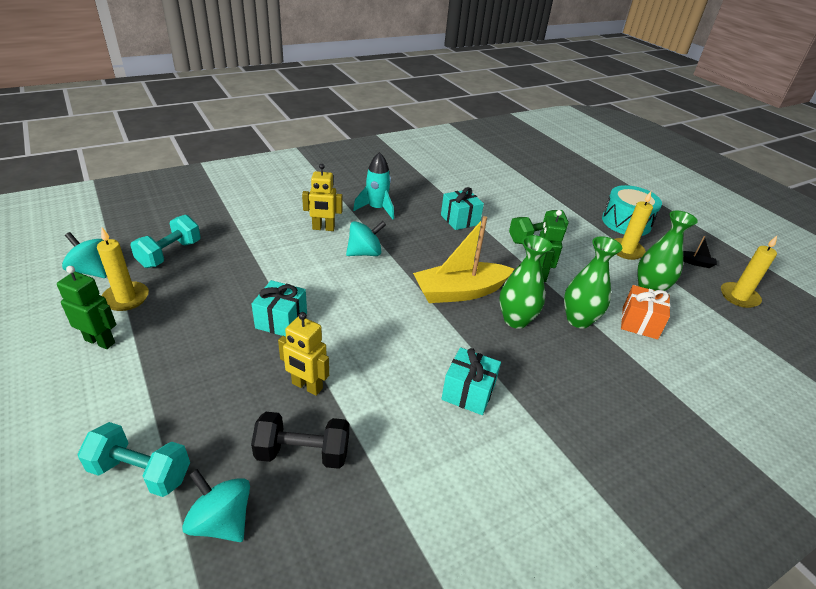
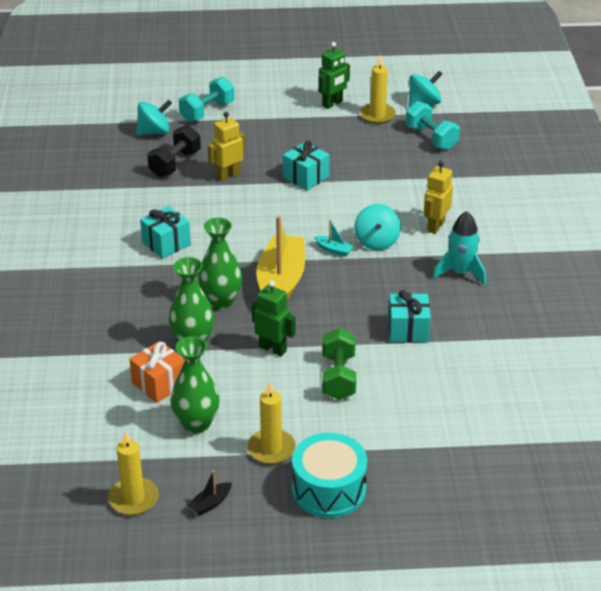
camera: 120 degrees right, 0 degrees up
(393, 273) = (334, 250): none -> turquoise boat

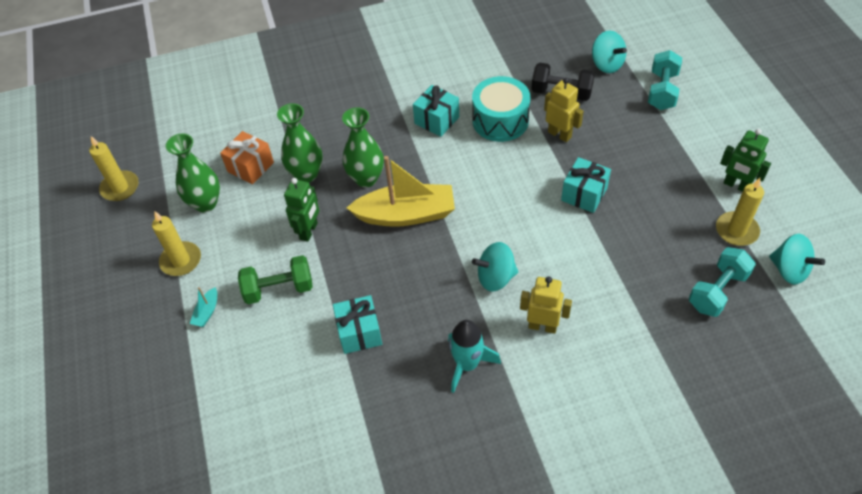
camera: 80 degrees right, 15 degrees up
(207, 112) = (662, 91): turquoise dumbbell -> turquoise dumbbell turned 75 degrees clockwise
(210, 503) = (116, 236): black boat -> none
(329, 489) = (135, 313): turquoise drum -> turquoise drum (500, 120)
(334, 250) = (469, 244): turquoise boat -> turquoise boat (207, 312)

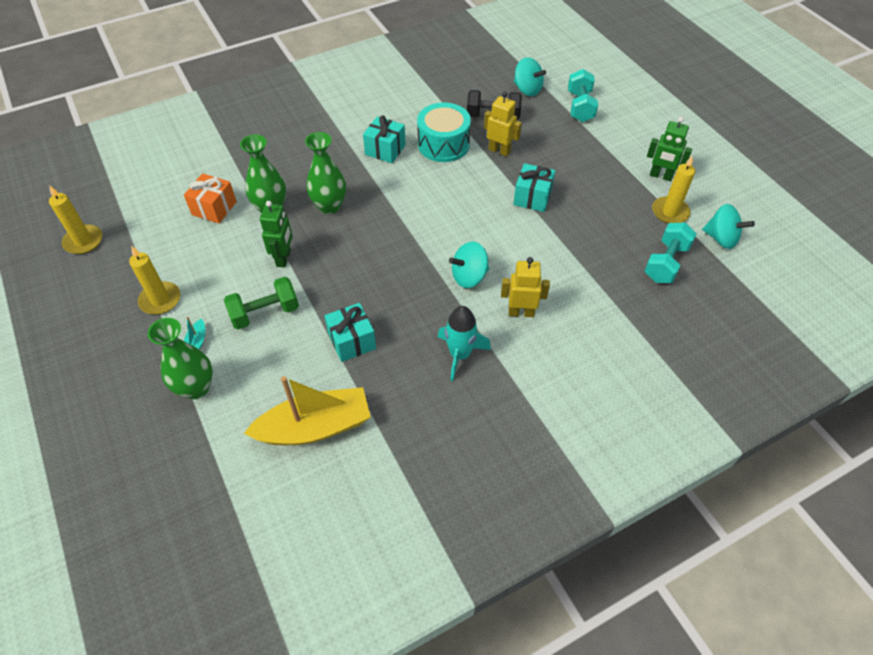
camera: 15 degrees left, 0 degrees up
(205, 203) = (175, 245): green vase -> green vase (196, 388)
(406, 214) = (374, 233): yellow boat -> yellow boat (315, 427)

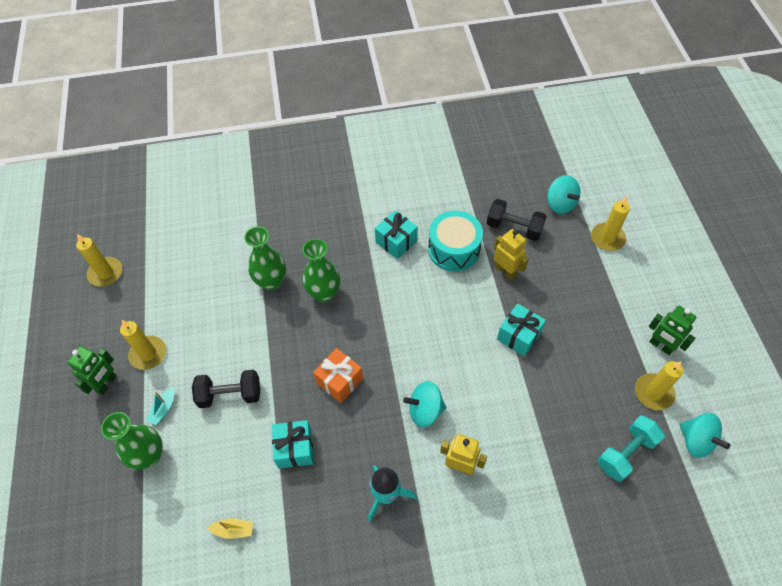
camera: 20 degrees right, 5 degrees up
(214, 208) = (223, 267): orange gift -> orange gift (339, 381)
(265, 313) = (230, 395): green dumbbell -> black dumbbell
(284, 258) = (265, 340): green robot -> green robot (106, 384)
(315, 427) = (233, 530): yellow boat -> yellow boat, size x0.40
(580, 107) = (607, 238): turquoise dumbbell -> yellow candle

